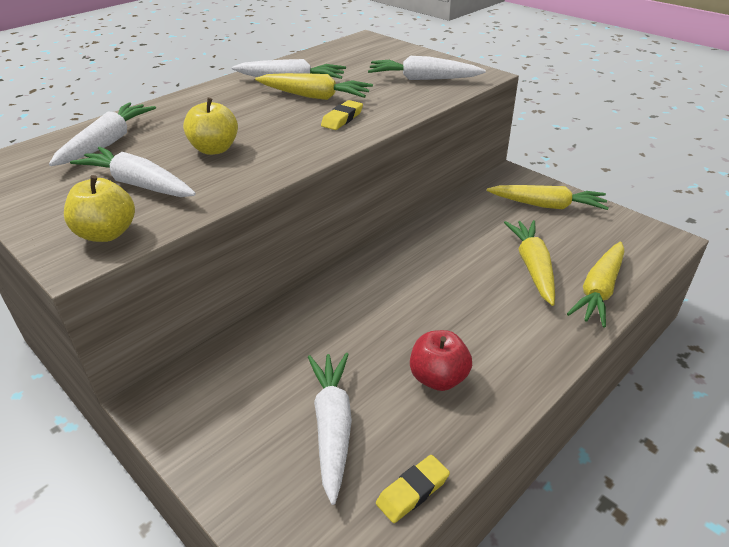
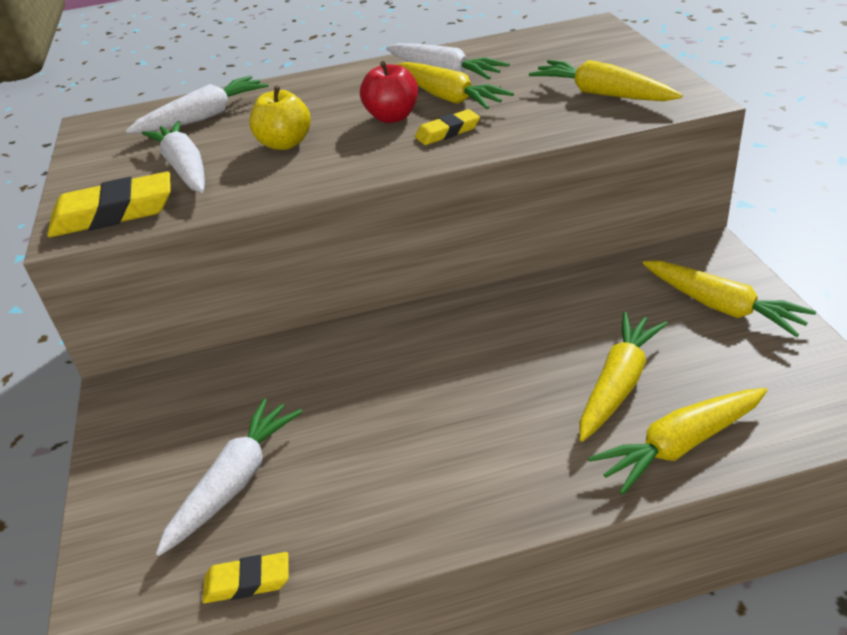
camera: 35 degrees right, 0 degrees up
(107, 233) = (114, 213): yellow apple -> yellow eraser
(423, 79) = (602, 94): white carrot -> yellow carrot
(438, 378) = (380, 475): red apple -> red apple (392, 117)

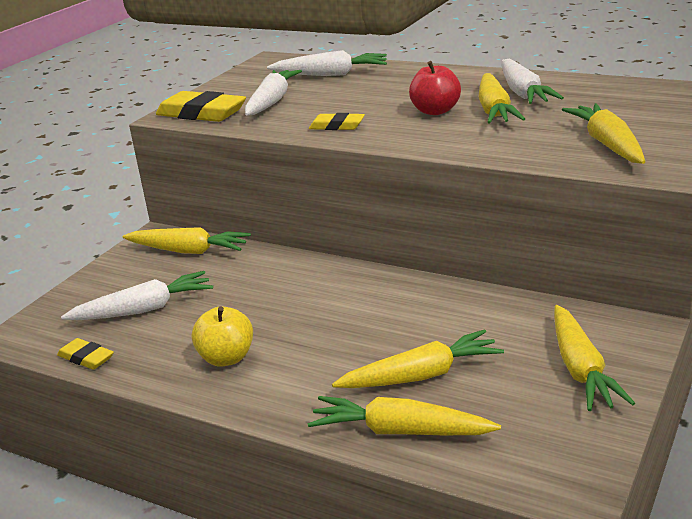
camera: 40 degrees right, 10 degrees down
(190, 387) = (188, 251): none -> yellow carrot
(285, 144) = (345, 106): yellow apple -> yellow apple (226, 358)
(447, 132) = (451, 132): yellow eraser -> yellow eraser (337, 126)

